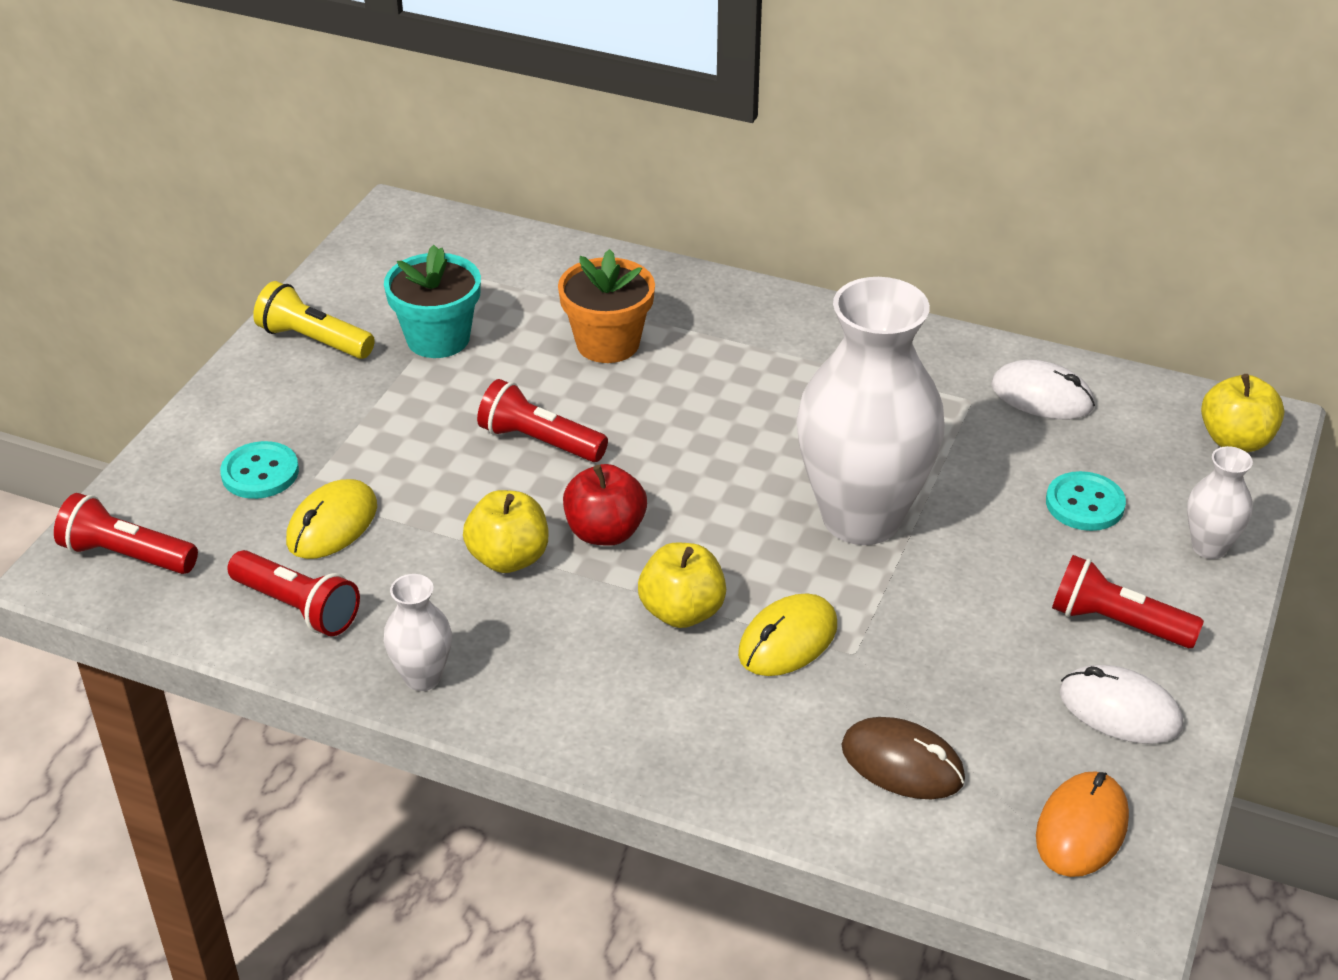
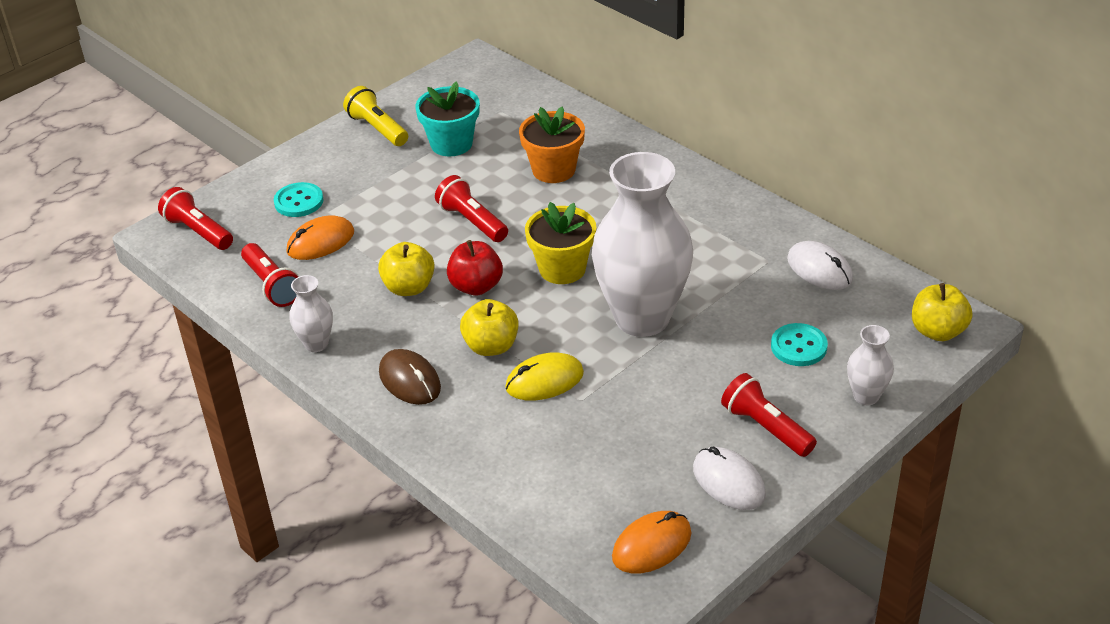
camera: 25 degrees right, 0 degrees up
(332, 524) = (320, 242): yellow mouse -> orange mouse
(709, 477) = (562, 269): none -> yellow flower pot
(902, 763) = (565, 473): brown mouse -> brown mouse (410, 380)

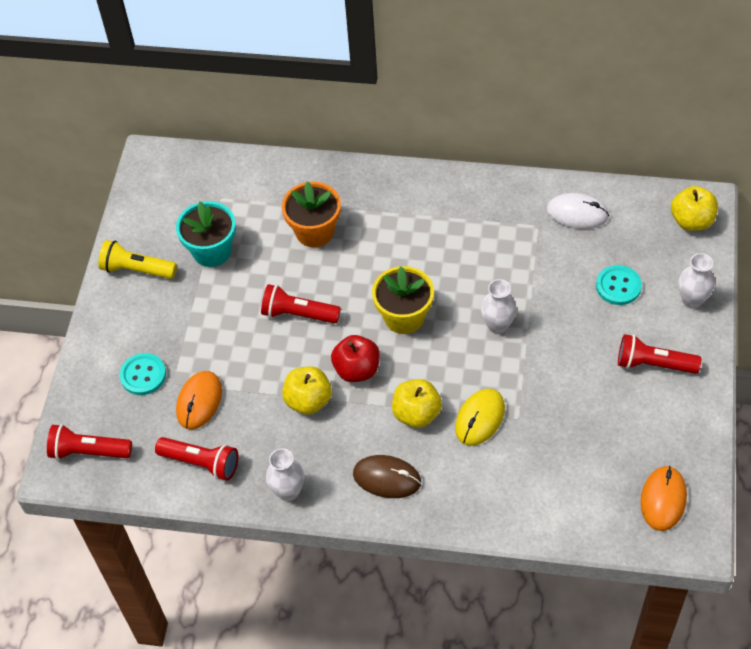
camera: 35 degrees left, 15 degrees up
(642, 318) = (497, 325): white vase -> white vase, size x0.43
(728, 482) = (666, 420): white mouse -> none

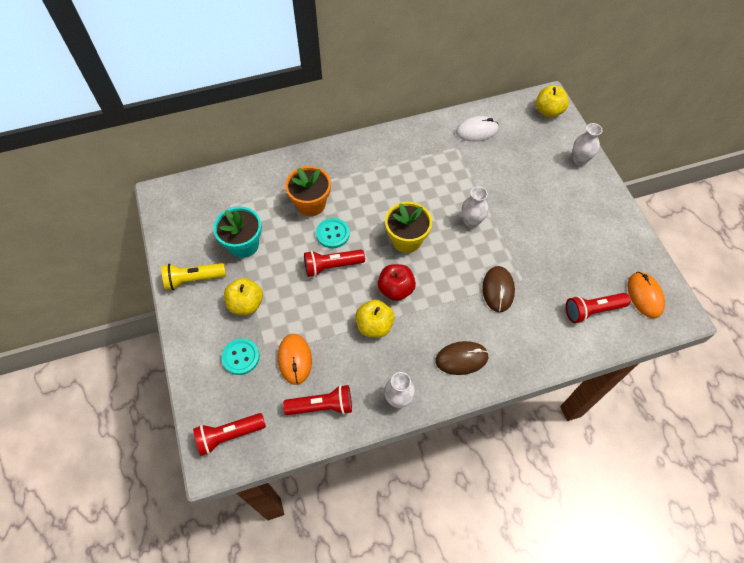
camera: 30 degrees left, 5 degrees up
(416, 414) = (454, 304): yellow apple -> yellow apple (246, 304)
(480, 418) = (498, 290): yellow mouse -> brown mouse
(618, 286) = (530, 168): turquoise button -> turquoise button (333, 234)
(653, 364) = (582, 209): red flashlight -> red flashlight (592, 310)

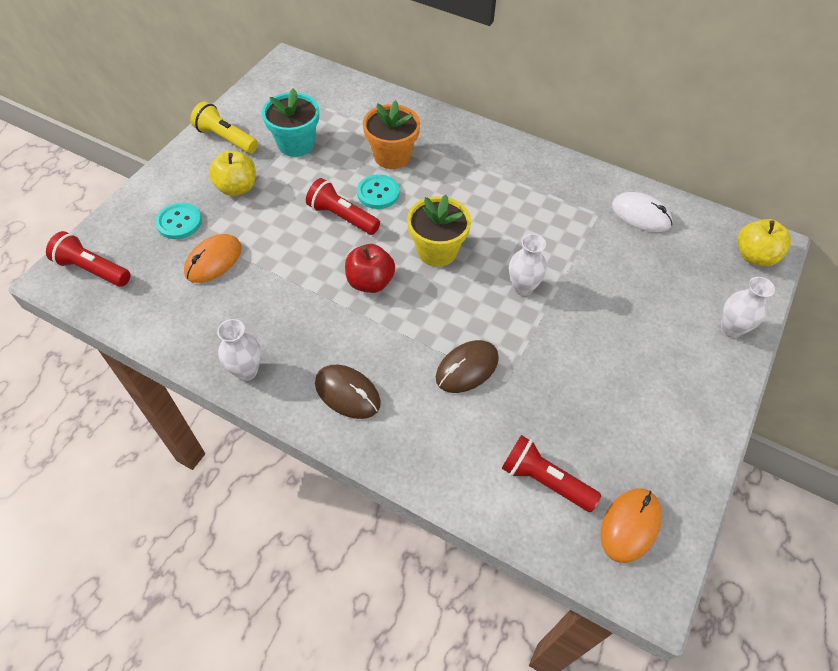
camera: 45 degrees right, 5 degrees down
(322, 406) = (183, 315): red flashlight -> none
(374, 326) = (311, 294): yellow apple -> none

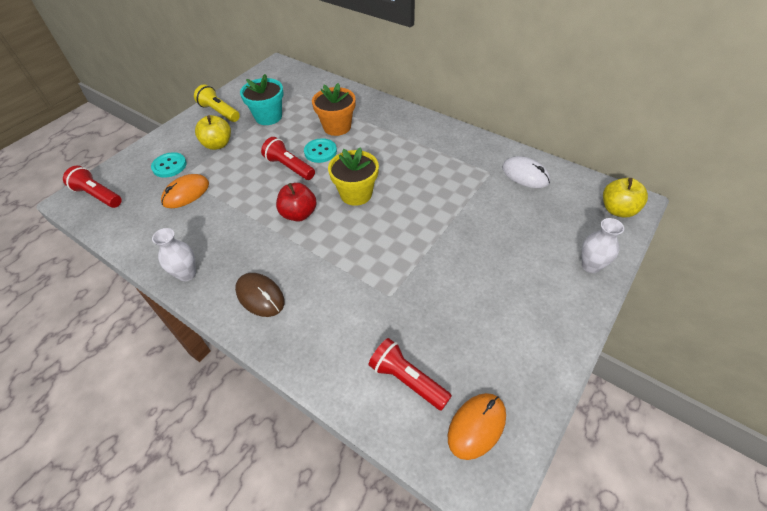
camera: 10 degrees right, 5 degrees down
(467, 368) = (360, 283): brown mouse -> none
(523, 287) = (419, 224): white vase -> none

